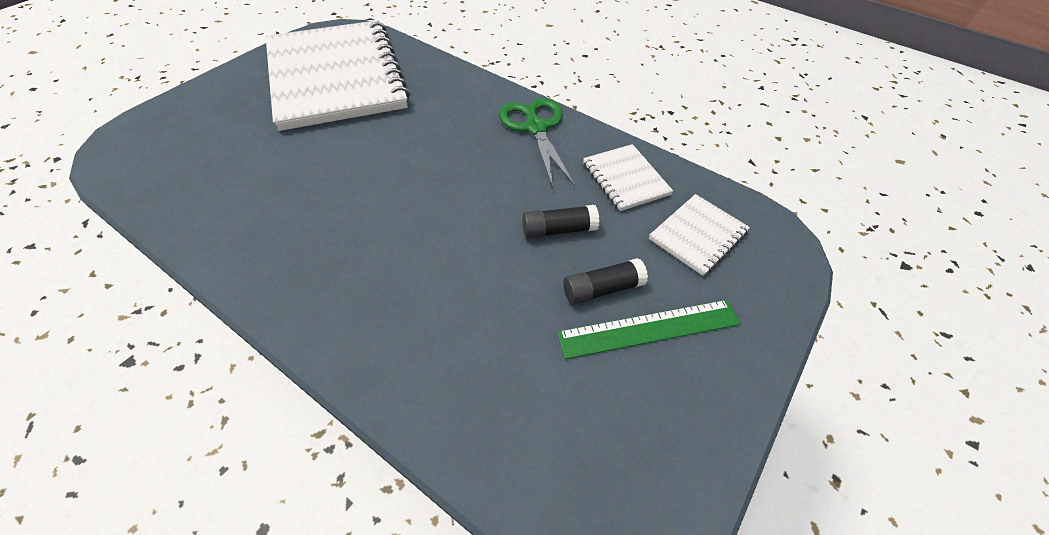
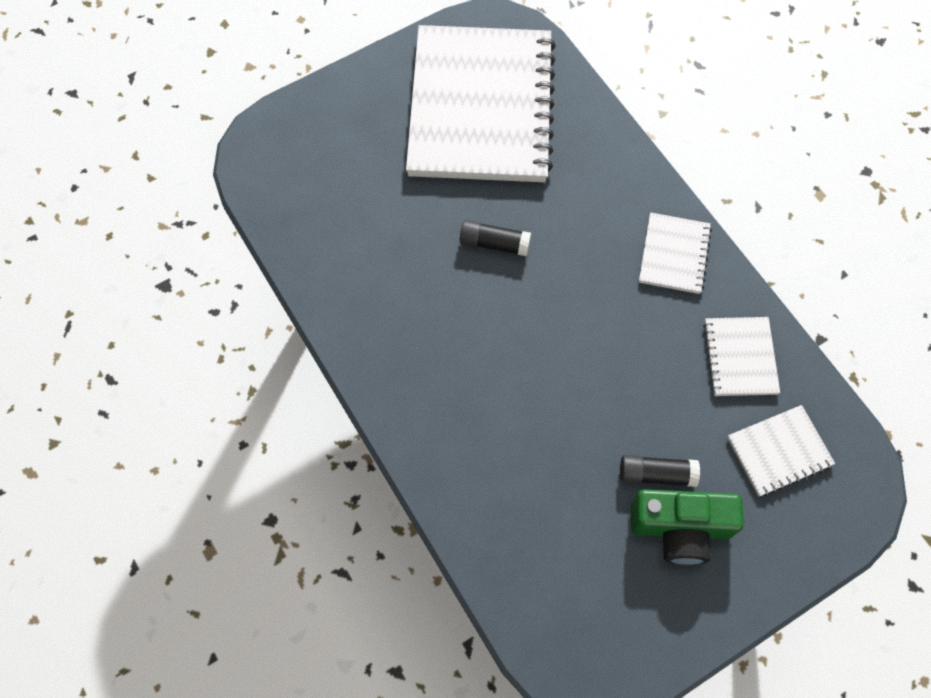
camera: 25 degrees right, 15 degrees up
(536, 127) = (674, 254): green scissors -> white notebook
(558, 230) = (643, 396): black glue stick -> black glue stick (494, 243)
(649, 329) = (680, 528): green ruler -> green camera

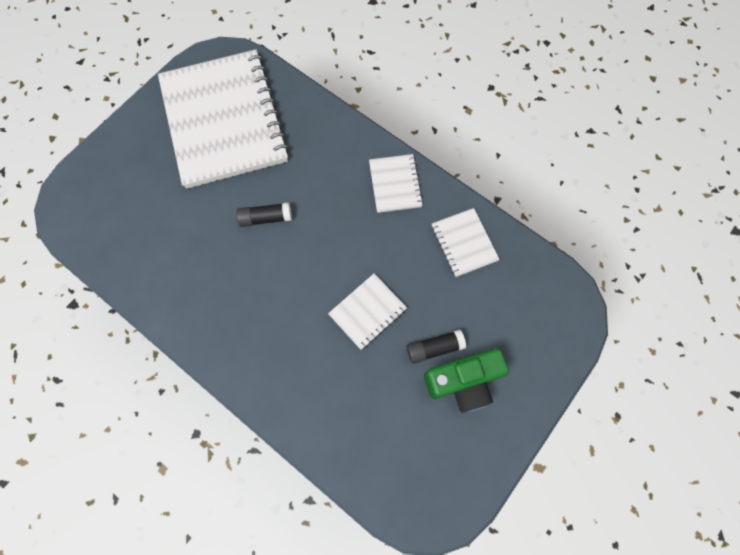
camera: 20 degrees left, 5 degrees up
(779, 452) = (512, 301): white notebook -> white notebook (367, 312)

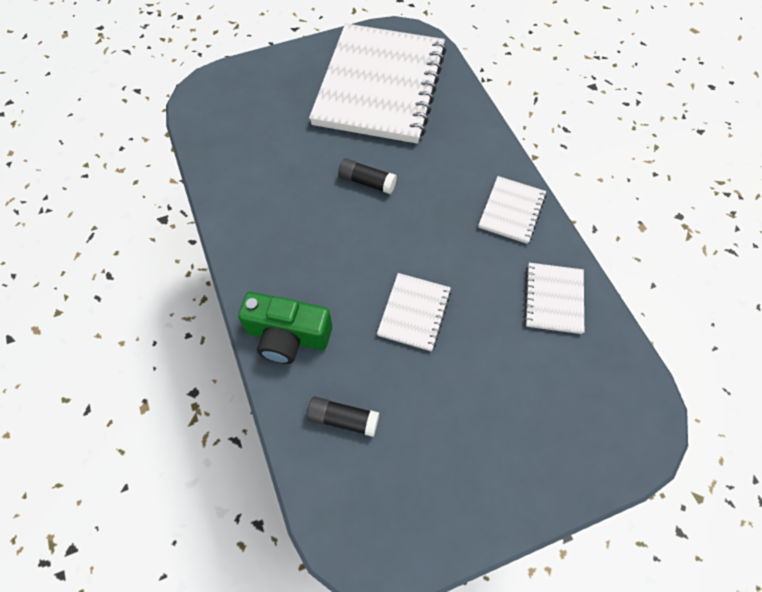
camera: 30 degrees right, 10 degrees down
(367, 312) = (414, 312): white notebook -> white notebook turned 60 degrees counterclockwise
(434, 348) = (463, 383): black glue stick -> black glue stick (343, 419)
(463, 381) = (475, 433): green camera -> green camera (287, 336)

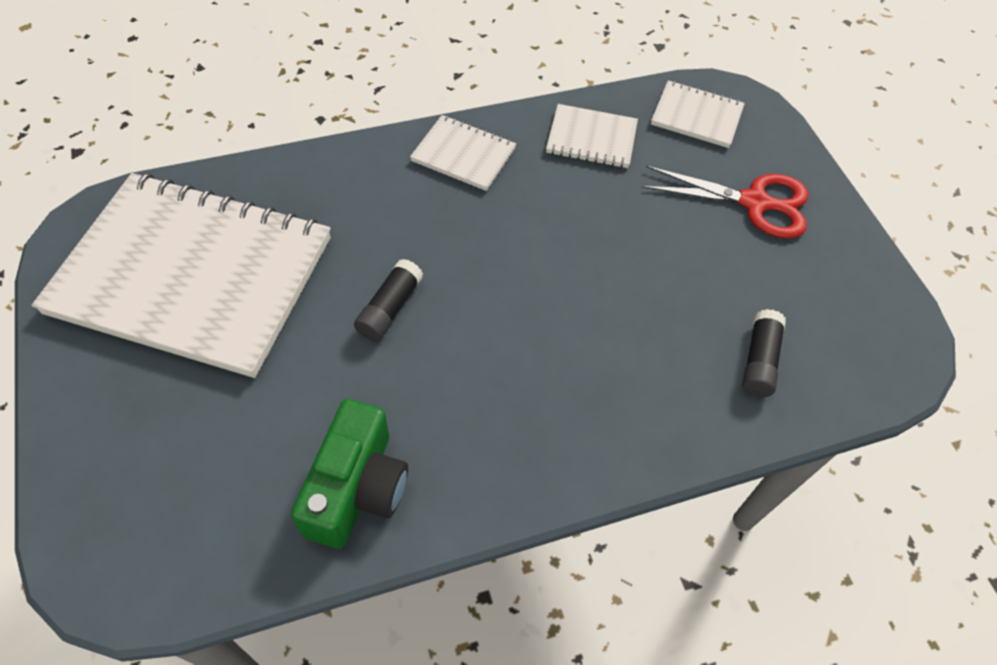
camera: 90 degrees left, 5 degrees down
(287, 336) = (648, 423): green camera -> green camera (357, 488)
(414, 312) = (610, 272): white notebook -> white notebook (696, 116)
(509, 433) = (755, 203): none -> red scissors

